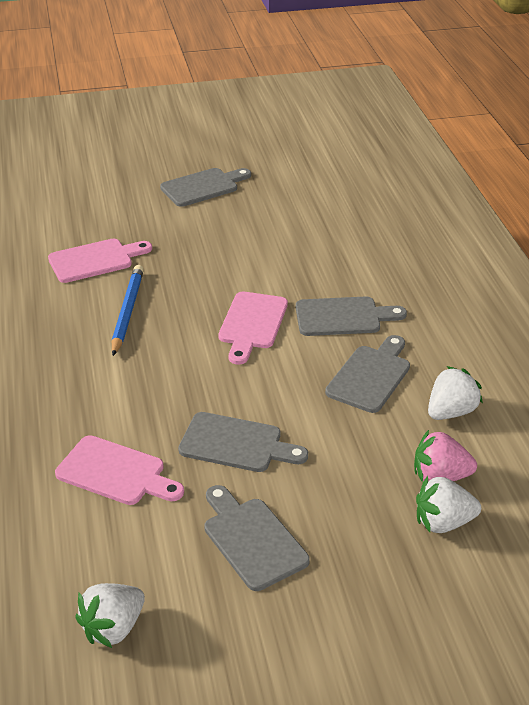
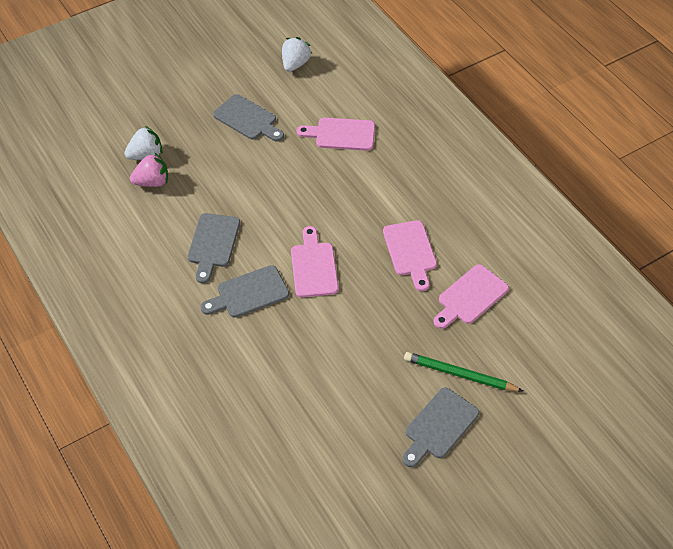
camera: 160 degrees right, 15 degrees up
(127, 312) = (410, 252): blue pencil -> pink cutting board
(157, 211) = (459, 374): none -> green pencil
(236, 444) = (281, 170): grey cutting board -> none
(451, 412) = (152, 230): white strawberry -> none

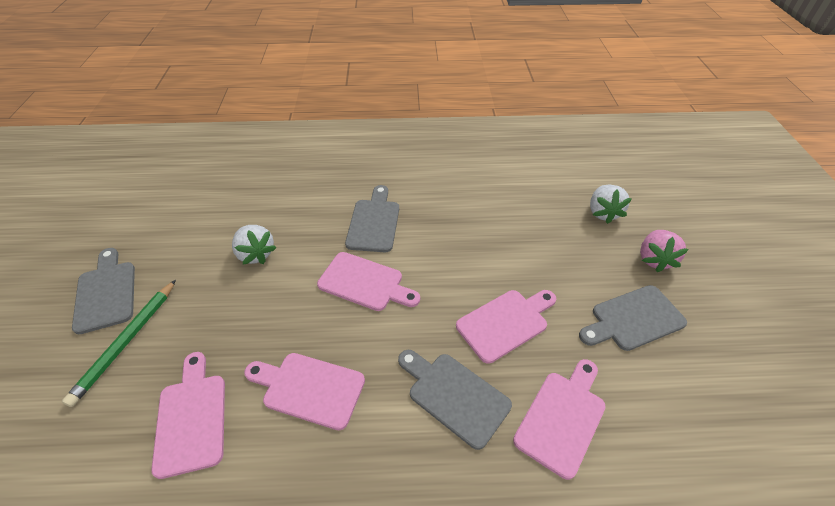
camera: 120 degrees right, 5 degrees down
(152, 182) = (560, 205): pink strawberry -> pink strawberry (654, 259)
(213, 244) = (451, 219): grey cutting board -> grey cutting board (454, 395)
(294, 177) = (505, 323): none -> pink cutting board
(295, 64) = (750, 432): white strawberry -> white strawberry (256, 254)
(459, 374) = (126, 342): green pencil -> green pencil turned 150 degrees clockwise

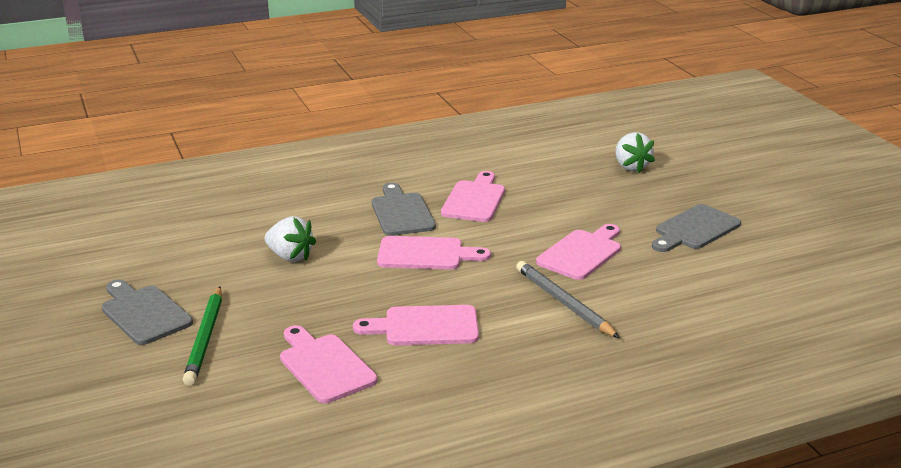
camera: 20 degrees left, 20 degrees down
(454, 395) = (563, 303): grey cutting board -> grey pencil
(562, 417) = (664, 295): pink cutting board -> pink cutting board (474, 199)
(654, 259) = (694, 189): pink strawberry -> none

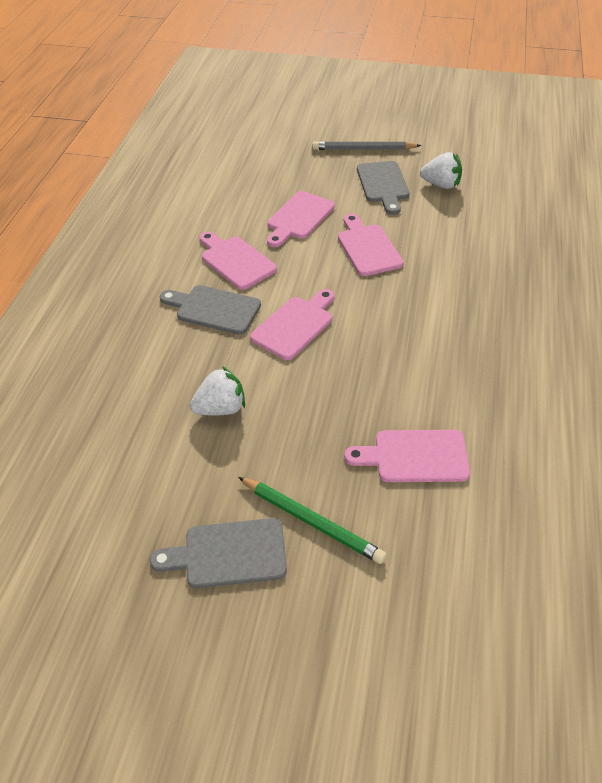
camera: 55 degrees left, 20 degrees up
(425, 326) = (402, 373): pink cutting board -> pink cutting board (298, 218)
(563, 303) = (426, 288): grey pencil -> grey pencil (363, 149)
(631, 167) = (269, 166): white strawberry -> white strawberry (441, 185)

